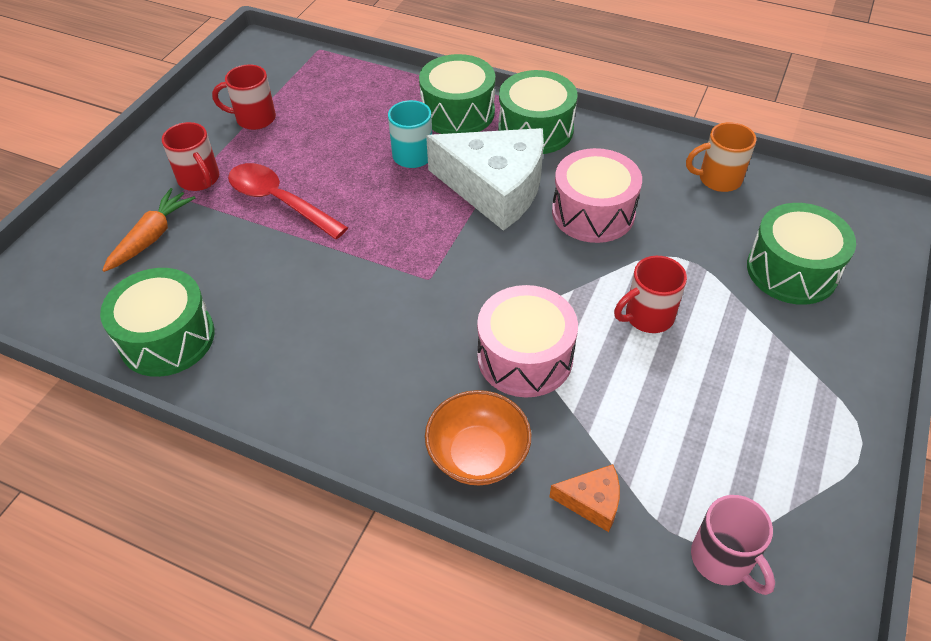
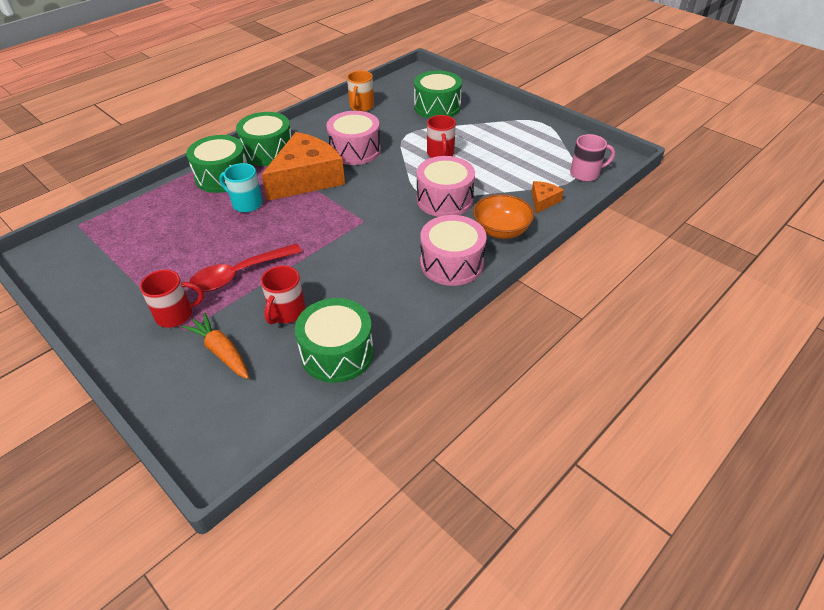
camera: 70 degrees left, 5 degrees down
(254, 118) = (130, 273): red mug -> red mug (286, 312)
(372, 409) = (451, 263): none -> pink drum
(495, 188) = (307, 178): white cheese -> orange cheese

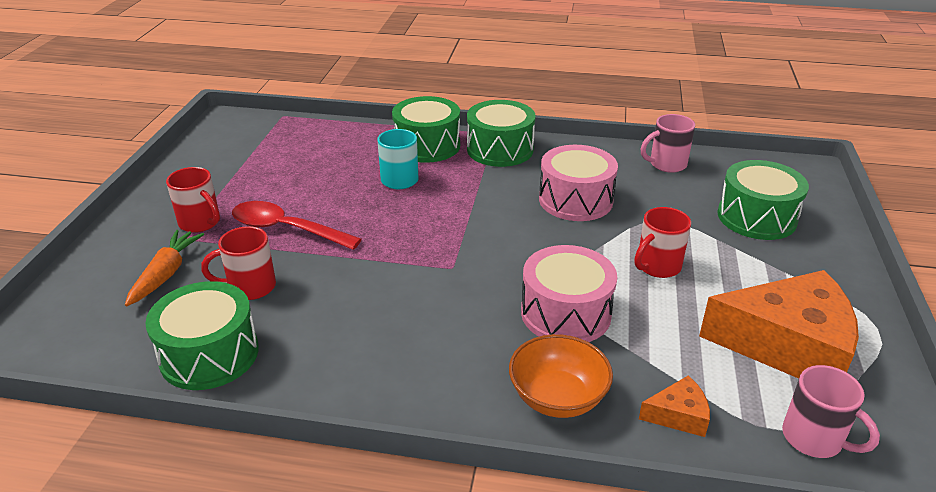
camera: 55 degrees right, 10 degrees down
(307, 178) = (483, 194): orange cheese -> orange cheese (787, 345)
(361, 107) = (666, 164): orange mug -> pink mug
(451, 263) = (441, 378): pink drum -> none

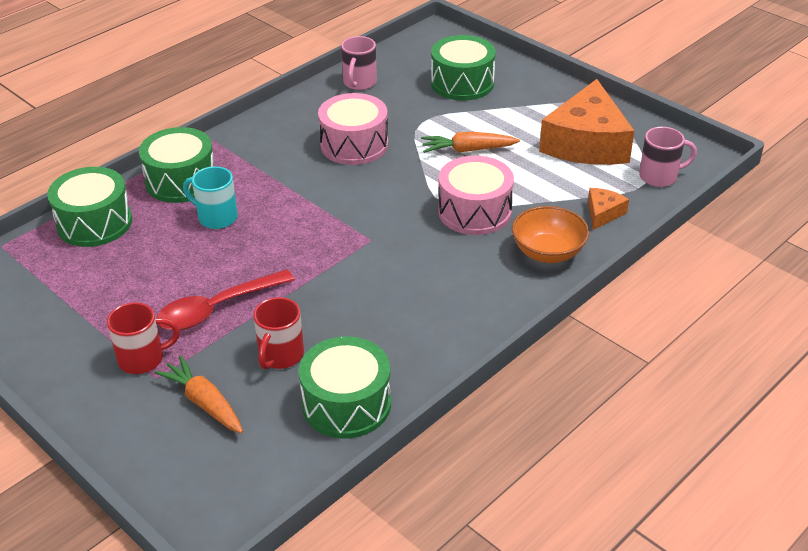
camera: 55 degrees left, 5 degrees up
(500, 149) = (238, 146): green drum -> green drum (94, 223)
(657, 266) = (468, 150): red mug -> orange carrot
(787, 345) = (586, 143): orange cheese -> orange cheese turned 150 degrees clockwise

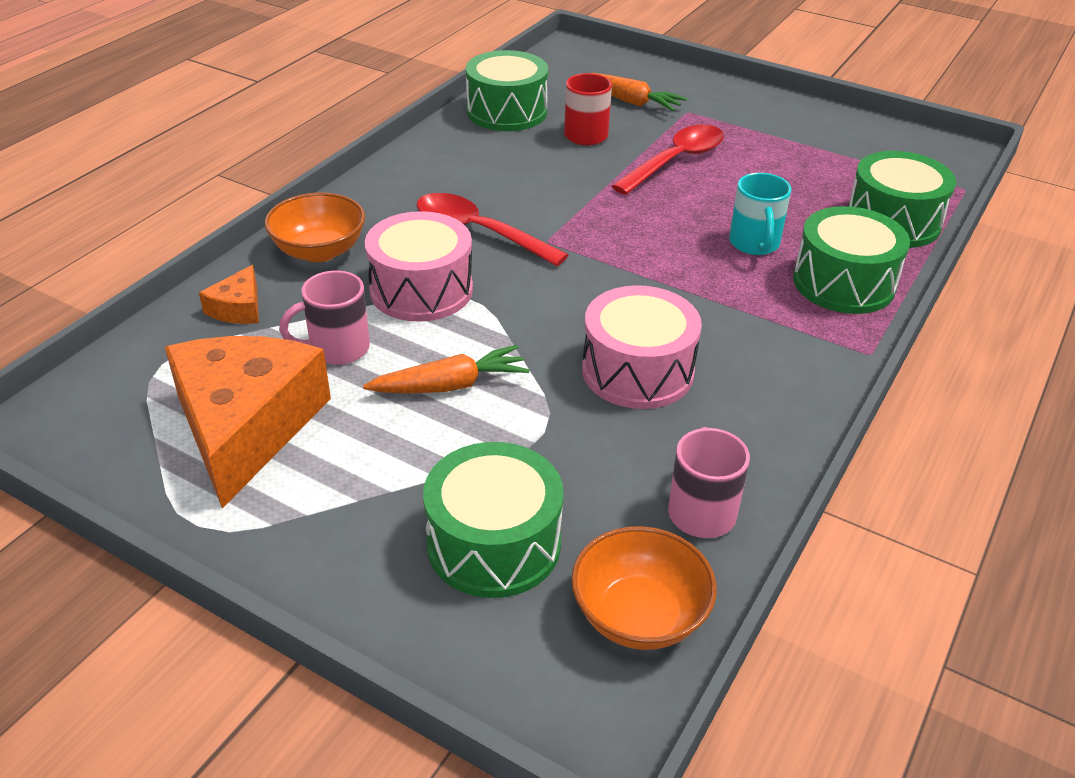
camera: 165 degrees right, 0 degrees up
(143, 359) = (711, 121): red mug -> none
(216, 217) = (754, 244): turquoise mug -> turquoise mug turned 75 degrees clockwise
(407, 56) = (639, 615): none -> orange bowl
(420, 254) = (479, 232): none -> red spoon
(660, 176) = (134, 377): pink mug -> pink mug (337, 349)

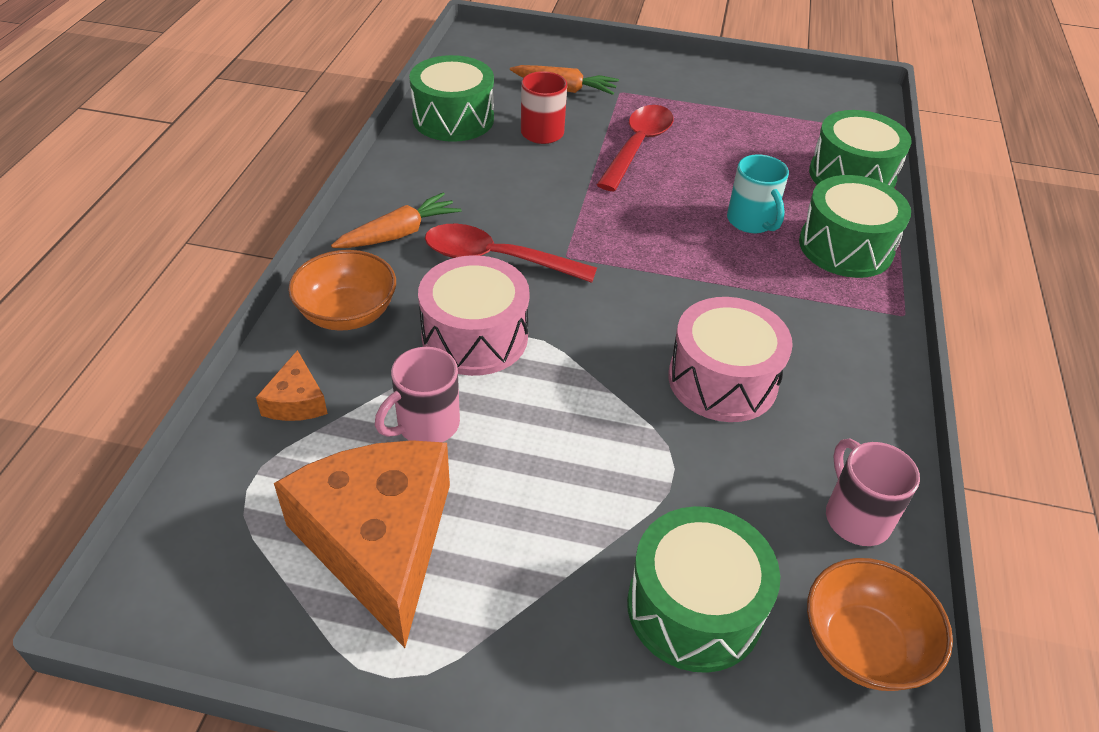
camera: 20 degrees left, 5 degrees up
(450, 385) = (559, 440): orange carrot -> orange carrot (399, 234)

